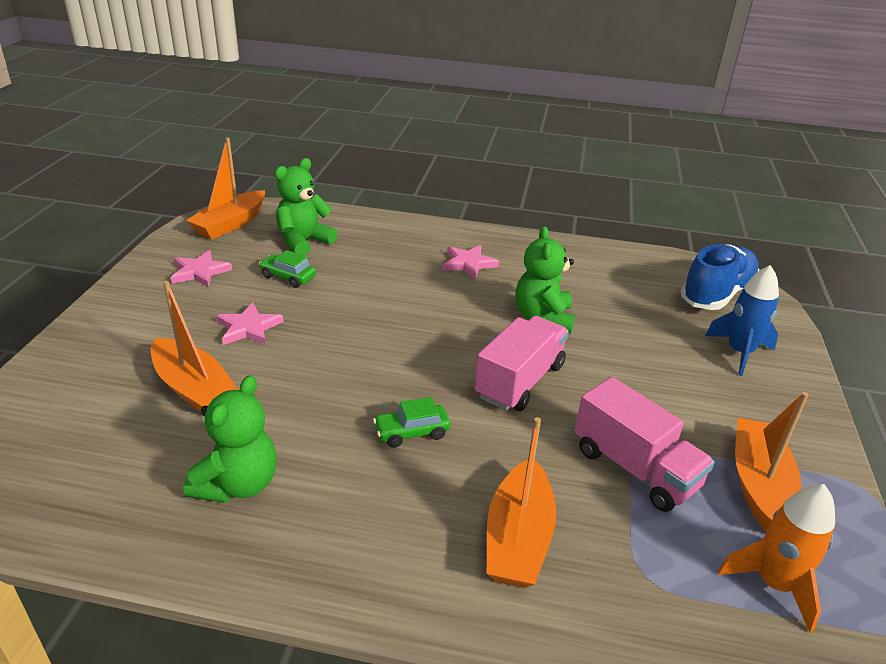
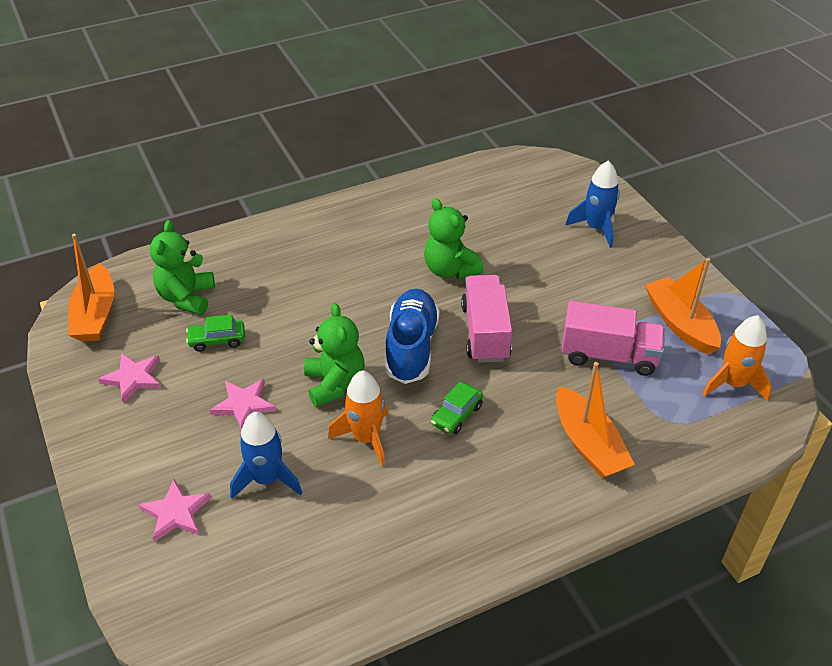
camera: 35 degrees left, 10 degrees up
(193, 388) = (267, 479): orange boat -> blue rocket
(238, 484) = (388, 524): green teddy bear -> green teddy bear (335, 384)
(309, 405) = (366, 438): none -> orange rocket
(468, 264) = (347, 247): pink star -> pink star (176, 513)
(717, 294) = (543, 183): blue shoe -> blue shoe (411, 347)

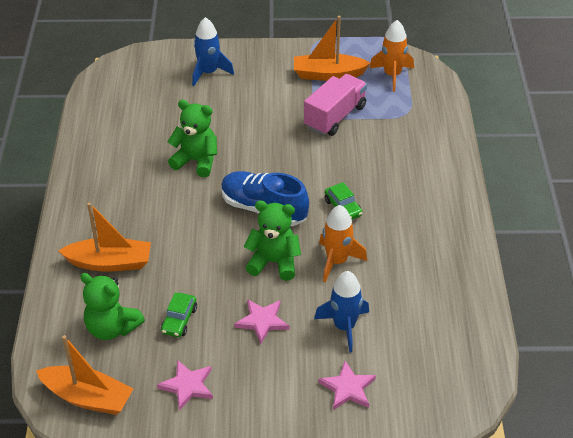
camera: 65 degrees left, 0 degrees up
(450, 270) = (196, 161): green teddy bear -> green teddy bear turned 150 degrees counterclockwise
(485, 332) = (275, 166): pink truck -> none
(588, 444) = (403, 156): orange boat -> orange boat (109, 263)

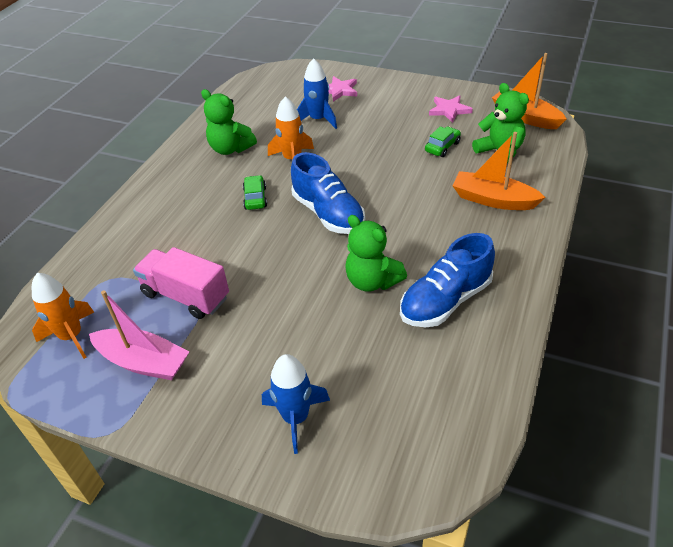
camera: 155 degrees left, 0 degrees up
(133, 161) = (445, 300): none -> blue shoe
(262, 321) = (377, 134): pink star -> none
(274, 262) = (345, 169): green teddy bear -> green teddy bear (230, 149)
(328, 74) = (143, 362): orange boat -> pink boat
(335, 117) = (186, 296): pink truck -> pink truck turned 60 degrees clockwise

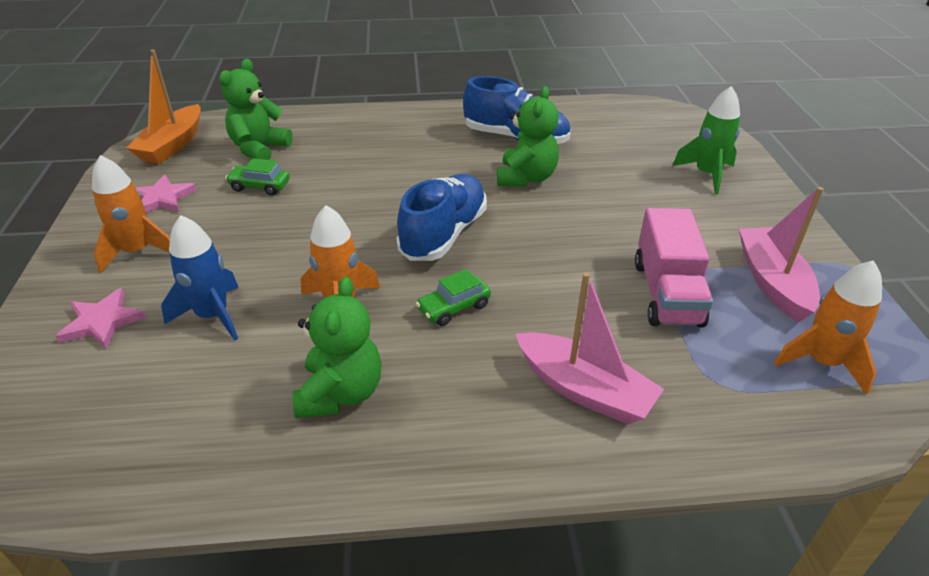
camera: 120 degrees left, 5 degrees down
(157, 225) = (583, 389): none -> pink boat
(296, 418) = (707, 174): blue rocket -> green rocket
(394, 101) = (137, 251): none -> orange rocket
(493, 200) = (352, 139): orange boat -> none

